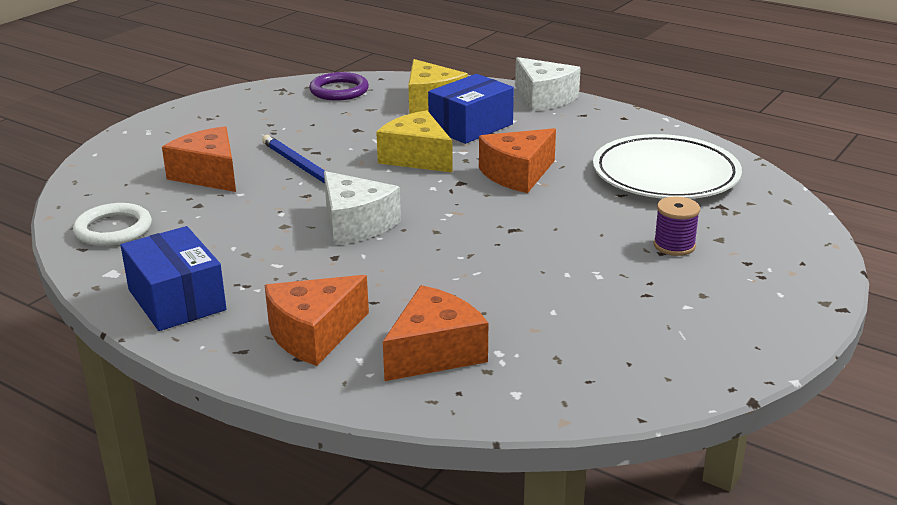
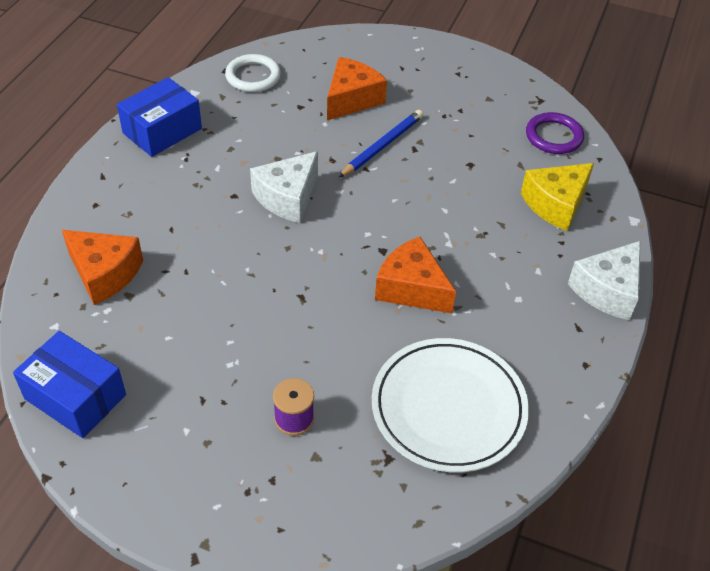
camera: 75 degrees right, 20 degrees up
(314, 335) = (123, 206): orange cheese -> none
(416, 157) = (424, 213): yellow cheese -> none
(471, 126) = (508, 241): blue box -> blue box (75, 397)

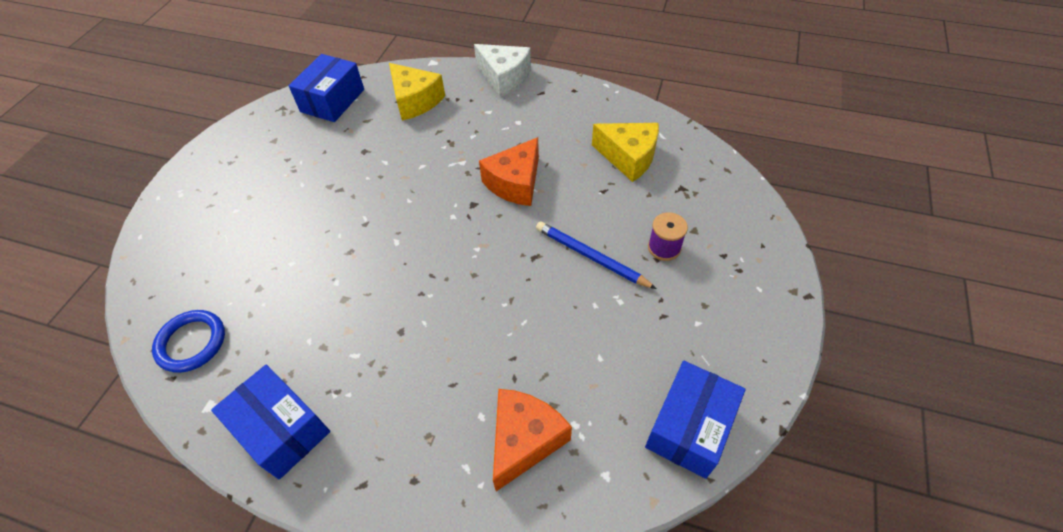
camera: 90 degrees left, 5 degrees up
(253, 76) = (191, 343): white ring -> blue ring
(287, 197) = (405, 282): white cheese -> none
(351, 99) = (254, 243): orange cheese -> none
(382, 146) = (333, 213): blue pencil -> blue pencil (591, 257)
(448, 408) = (628, 157): white plate -> yellow cheese
(554, 136) = (332, 100): purple ring -> blue box

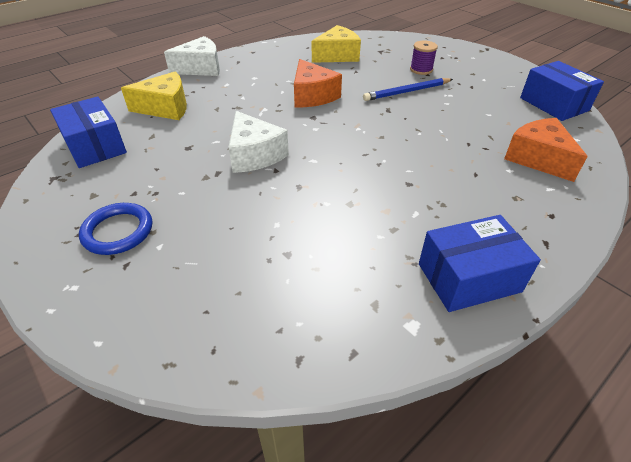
camera: 60 degrees left, 10 degrees down
(191, 343) = (317, 324): blue ring -> blue ring (118, 231)
(379, 198) = (254, 155): none -> white cheese

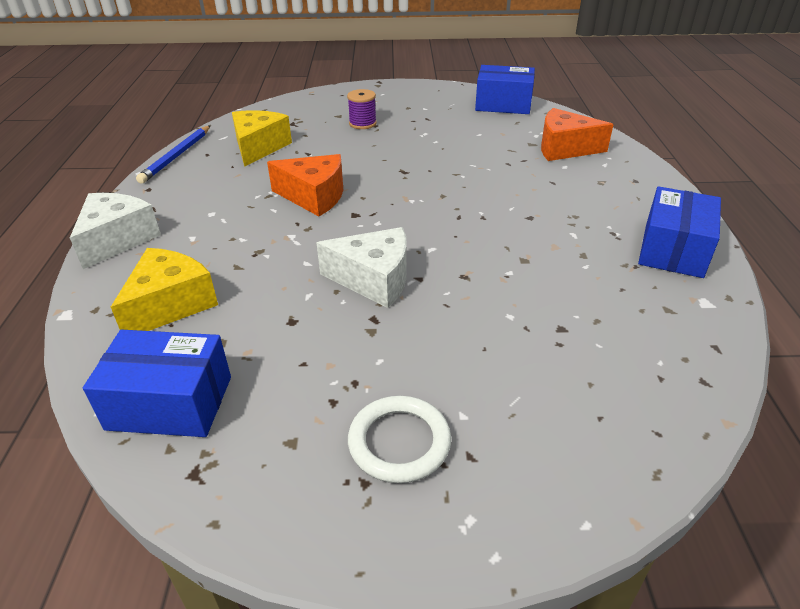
camera: 50 degrees left, 5 degrees down
(118, 231) = (399, 442): blue ring -> white ring
(407, 92) = (389, 148): blue pencil -> blue pencil (177, 156)

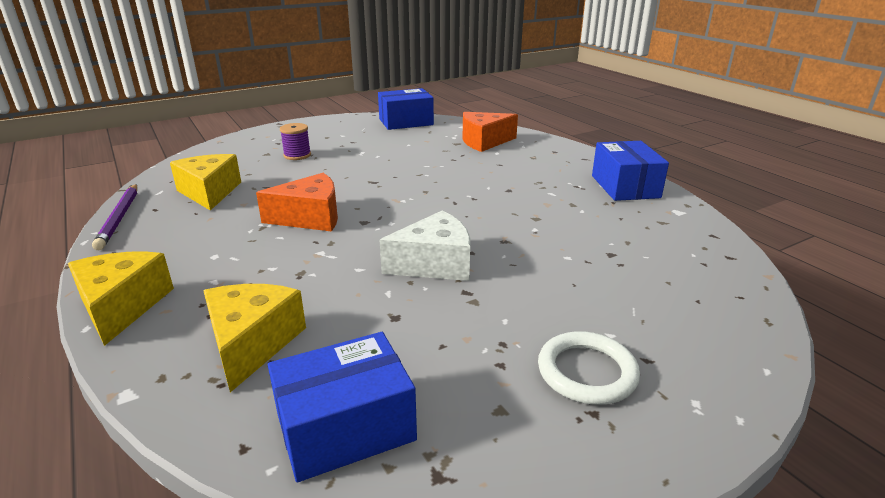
camera: 30 degrees left, 10 degrees down
(117, 239) = (122, 307): white cheese -> yellow cheese
(177, 156) = (119, 218): blue pencil -> purple pencil

